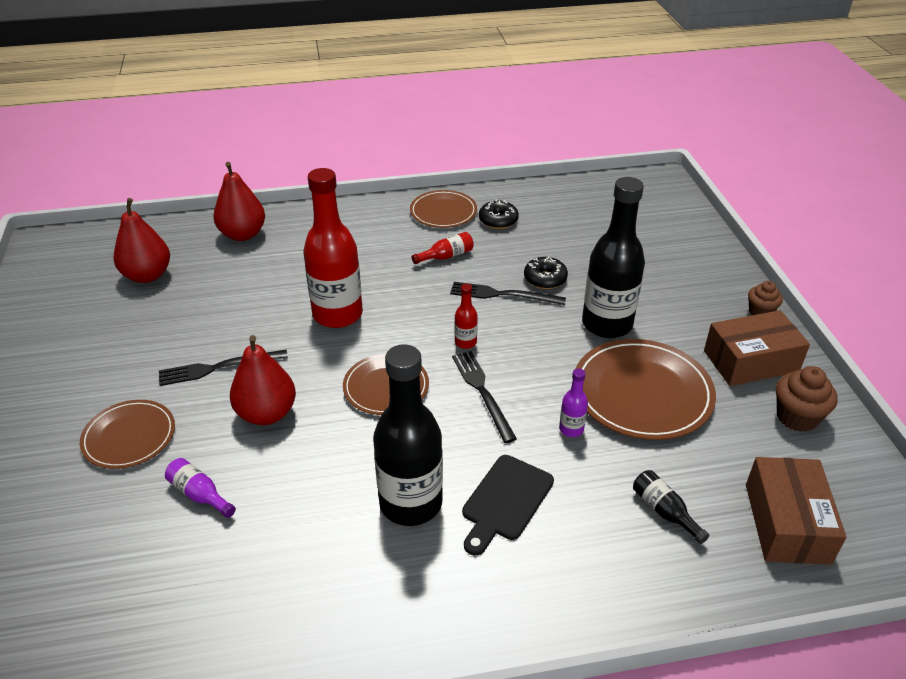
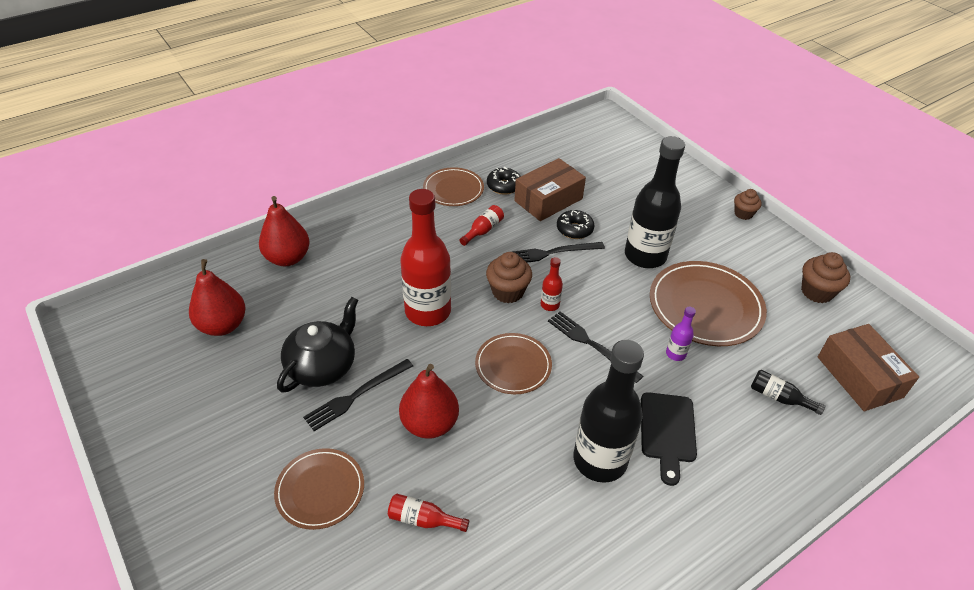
camera: 25 degrees left, 5 degrees up
(200, 494) = (423, 519): purple bottle -> red bottle
(207, 333) = (322, 366): none -> black teapot
(430, 318) = (508, 292): none -> brown cupcake
(751, 361) = (761, 256): brown box -> brown box (548, 200)

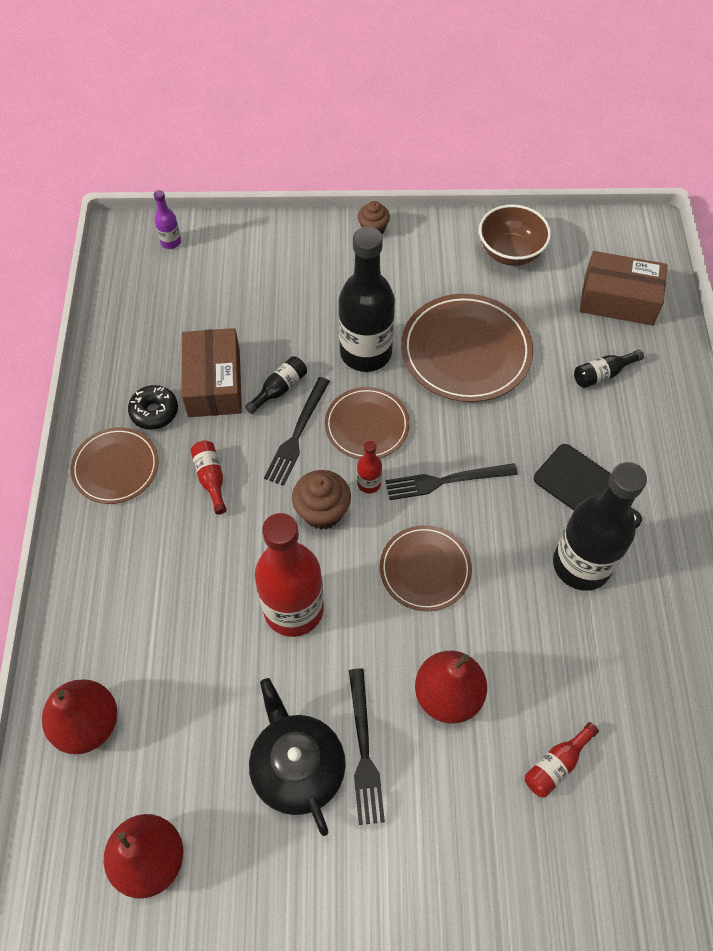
camera: 55 degrees left, 15 degrees up
(320, 490) = (465, 851): brown plate -> brown plate (367, 425)
(574, 229) = (279, 389): black donut -> black bottle
(675, 354) = (504, 417): purple bottle -> purple bottle (171, 242)
(817, 292) = (510, 253): brown cupcake -> brown bowl

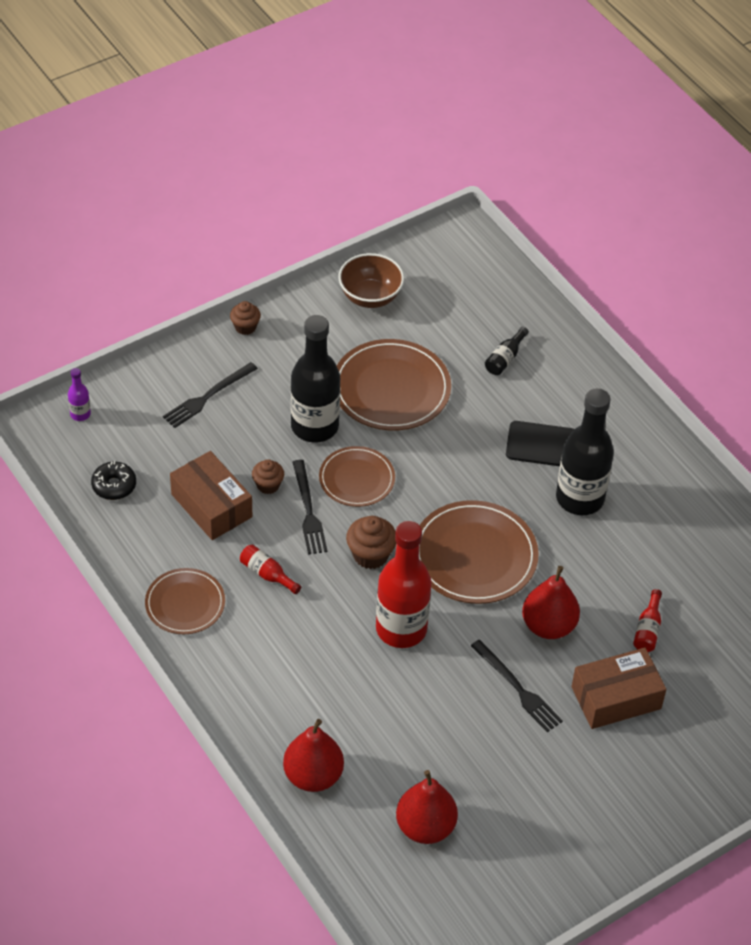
camera: 35 degrees left, 10 degrees down
(154, 412) = (181, 549): black donut -> black donut (114, 485)
(279, 389) = (268, 485): black bottle -> brown cupcake
(297, 767) = (481, 722): black teapot -> none
(369, 483) = (390, 519): red bottle -> none
(425, 569) = (474, 556): brown plate -> brown plate, size x1.62
(446, 481) = (445, 489): black fork -> black fork (208, 397)
(618, 299) = (479, 296): brown box -> brown box (616, 698)

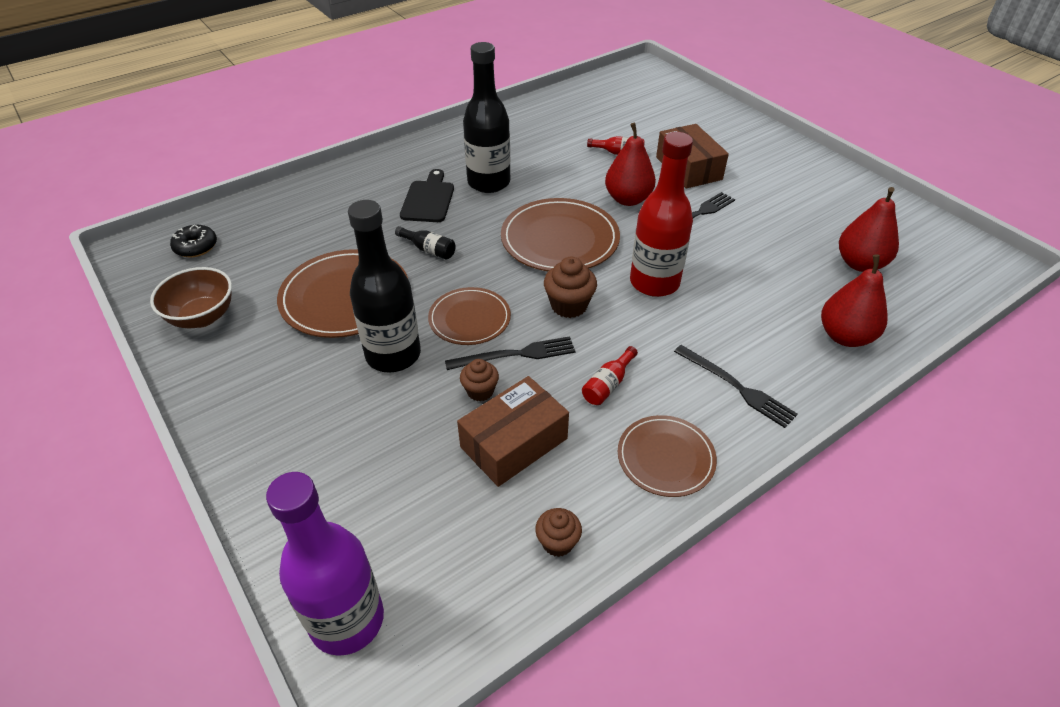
camera: 90 degrees left, 5 degrees down
(80, 414) = (347, 620): purple bottle -> purple bottle, size x2.34
(114, 485) = (485, 557): black donut -> black donut (196, 247)
(208, 397) = (334, 460): black fork -> black fork (736, 387)
(245, 327) = (218, 428): brown cupcake -> brown cupcake (557, 542)
(505, 358) = (317, 223): black bottle -> black bottle (429, 250)

